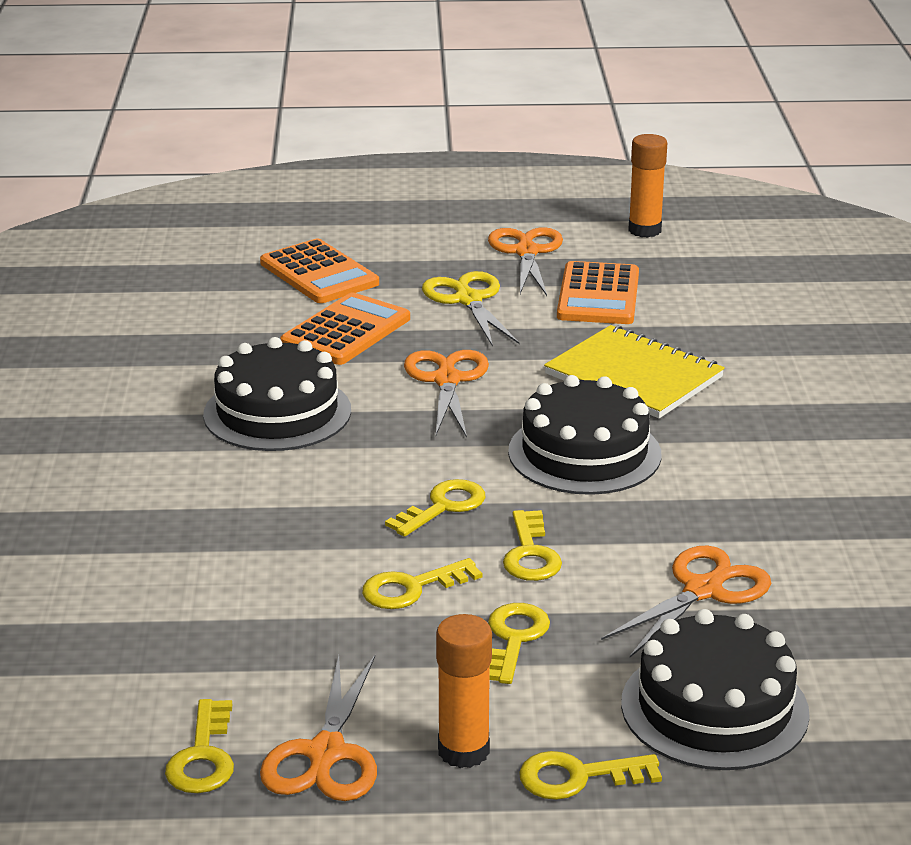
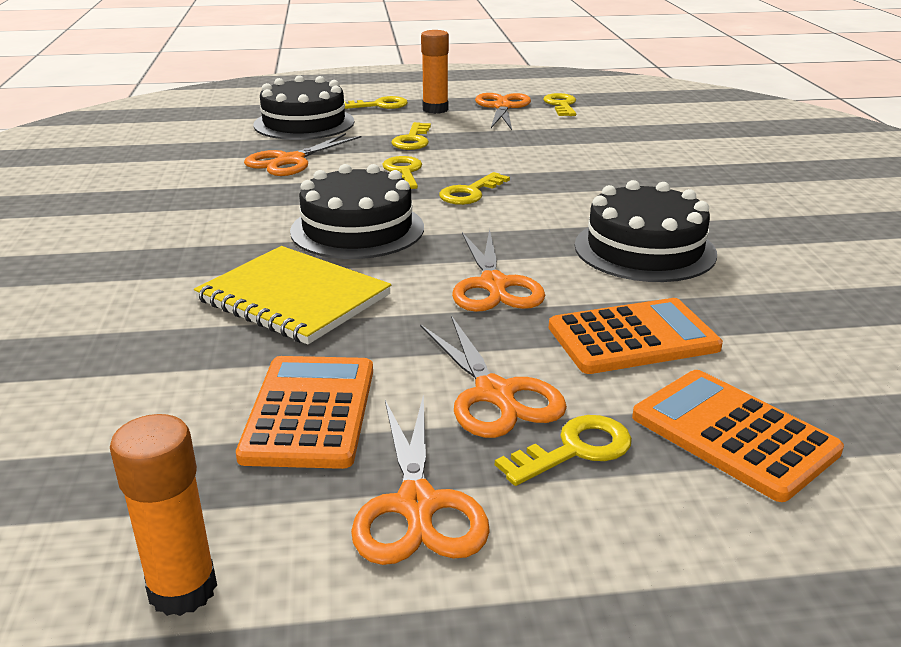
camera: 175 degrees right, 0 degrees up
(346, 331) = (633, 338): orange calculator -> orange calculator turned 135 degrees counterclockwise
(412, 588) = (479, 156): yellow key -> yellow key (575, 450)
(468, 300) = (494, 394): yellow scissors -> orange scissors

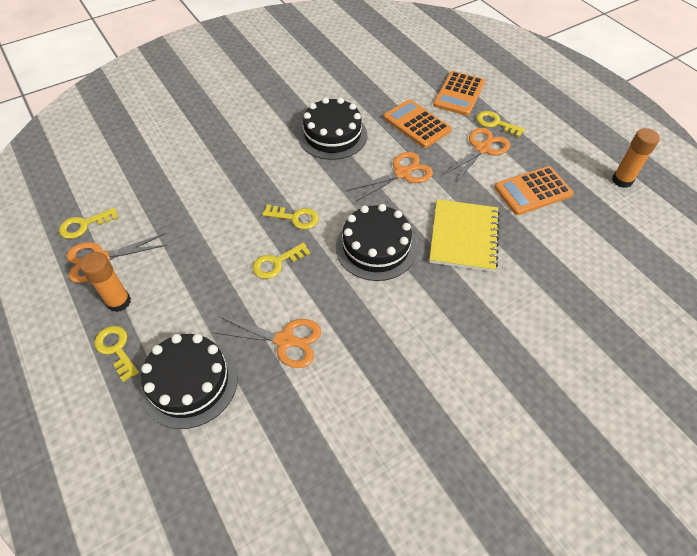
camera: 115 degrees left, 25 degrees up
(412, 140) = (207, 285): yellow key -> none
(417, 505) = (549, 148): orange scissors -> none

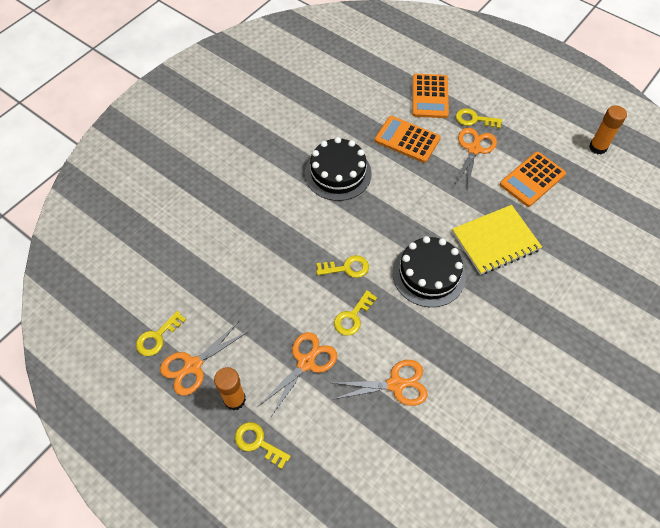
camera: 20 degrees left, 5 degrees up
(189, 382) = (336, 448): black cake -> none
(402, 173) = (417, 195): orange scissors -> orange scissors (306, 362)
(464, 236) = (495, 241): yellow notebook -> yellow notebook turned 75 degrees clockwise

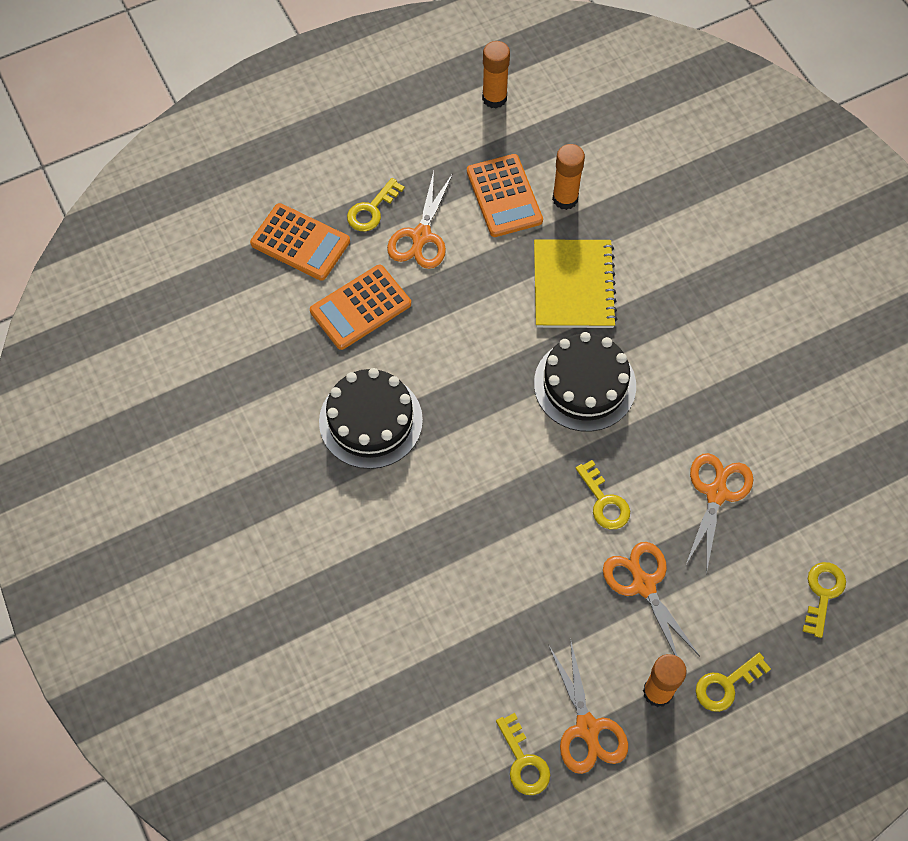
camera: 65 degrees left, 5 degrees up
(346, 268) = (529, 477): yellow key -> yellow key (823, 593)
(474, 149) = (421, 236): orange scissors -> orange scissors turned 120 degrees counterclockwise
(555, 212) = (565, 199): none -> orange glue stick

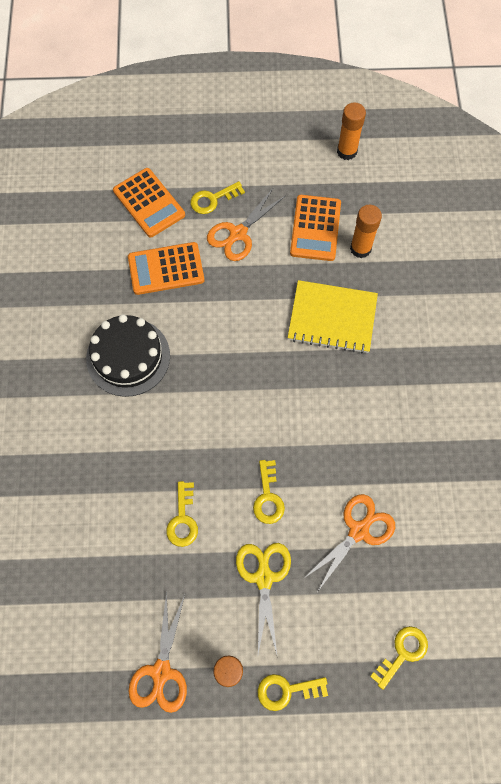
camera: 25 degrees right, 5 degrees up
(523, 761) = (100, 674): yellow key -> yellow key (183, 519)
(573, 285) = (332, 318): yellow notebook -> yellow notebook turned 75 degrees clockwise
(585, 385) = (300, 398): black cake -> none
(643, 585) = (264, 578): orange scissors -> yellow scissors

